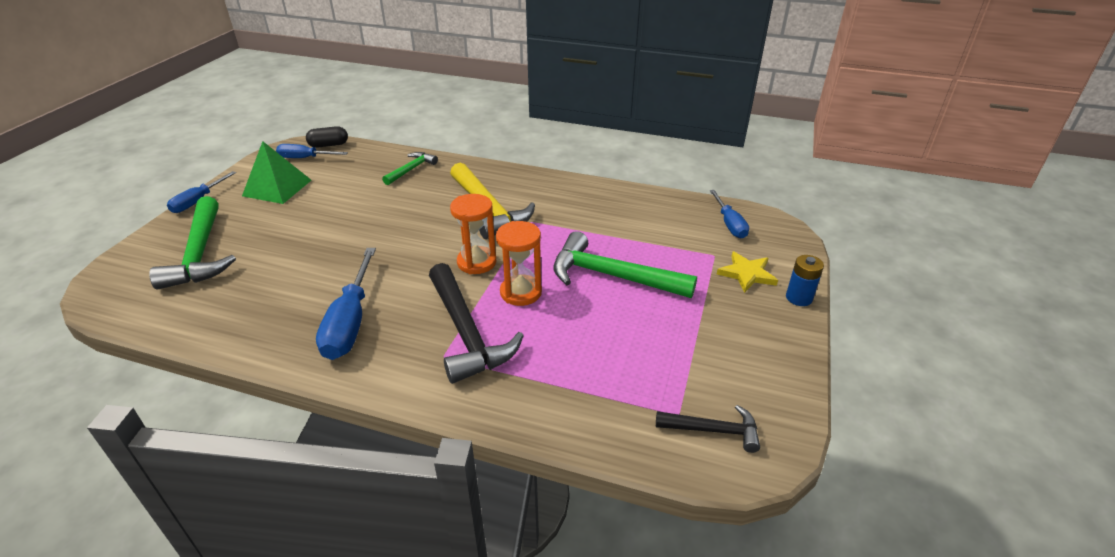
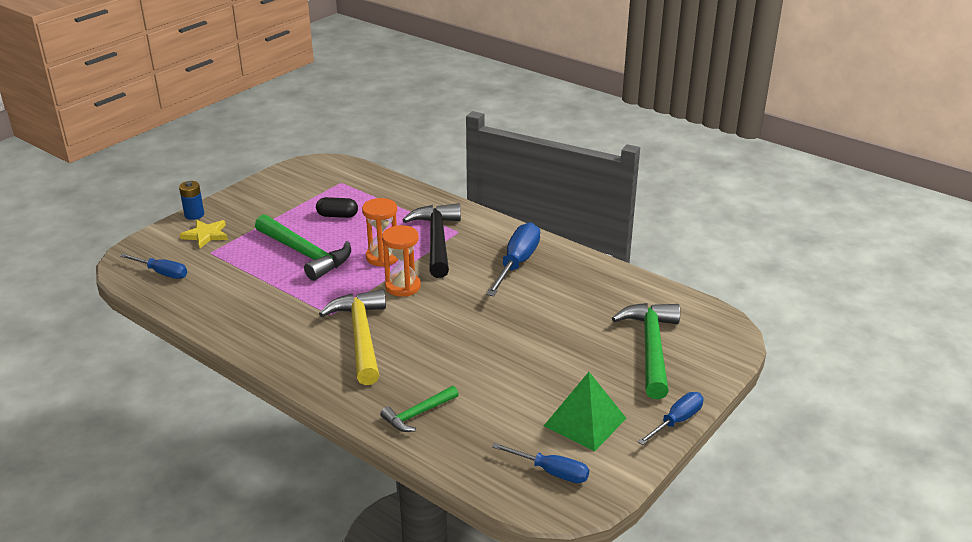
camera: 160 degrees left, 5 degrees down
(328, 145) = (517, 494): black capsule -> black capsule (337, 215)
(713, 430) = (329, 174): black hammer -> none
(729, 224) = (162, 273): blue screwdriver -> blue screwdriver turned 105 degrees clockwise

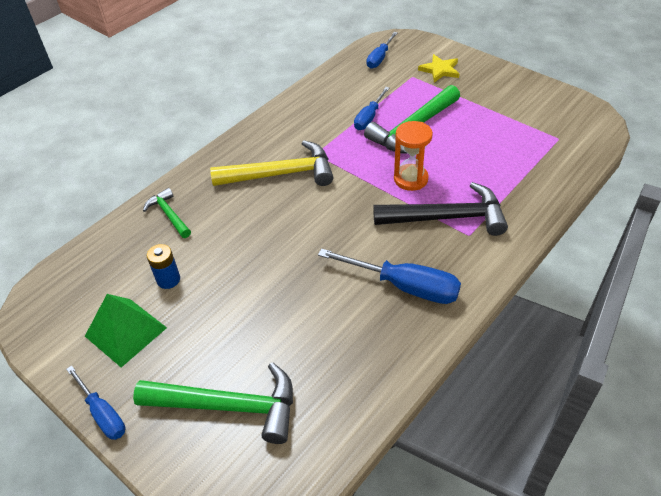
camera: 95 degrees right, 15 degrees up
(194, 215) = (473, 59): blue battery -> blue battery (168, 279)
(337, 215) = (487, 142): black capsule -> none
(403, 286) = (358, 196): orange hourglass -> none
(551, 472) = (71, 302): blue screwdriver -> blue screwdriver (369, 117)

